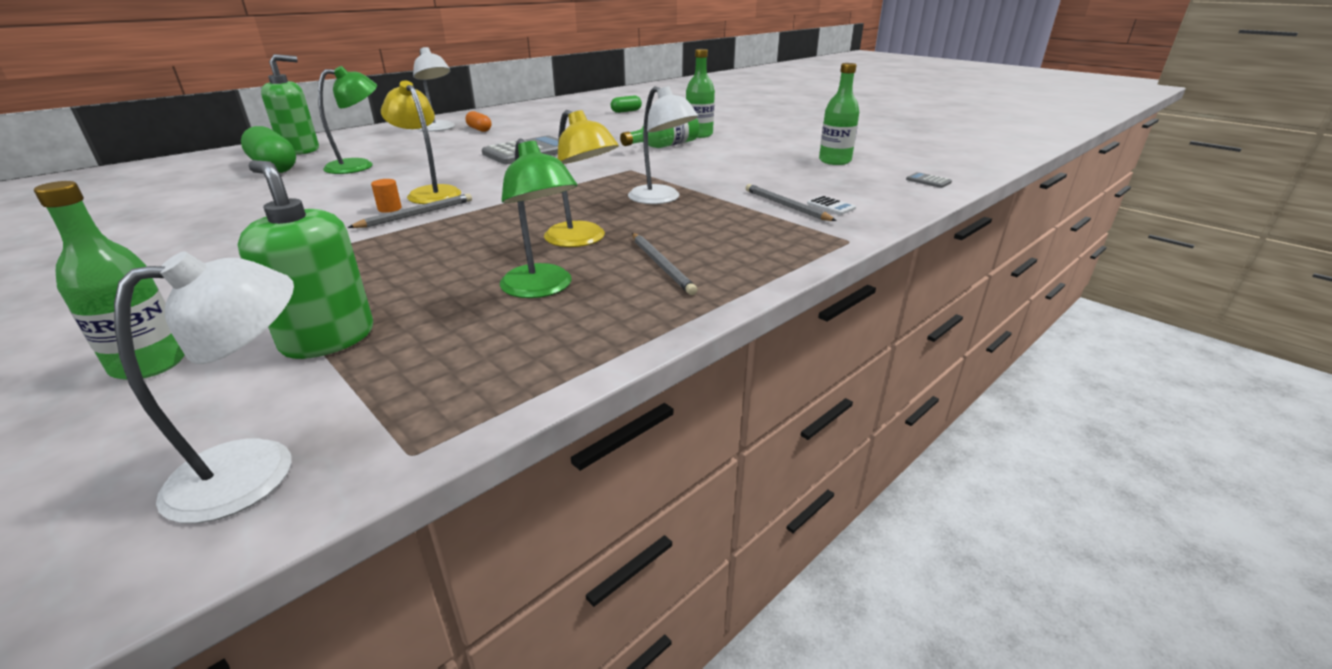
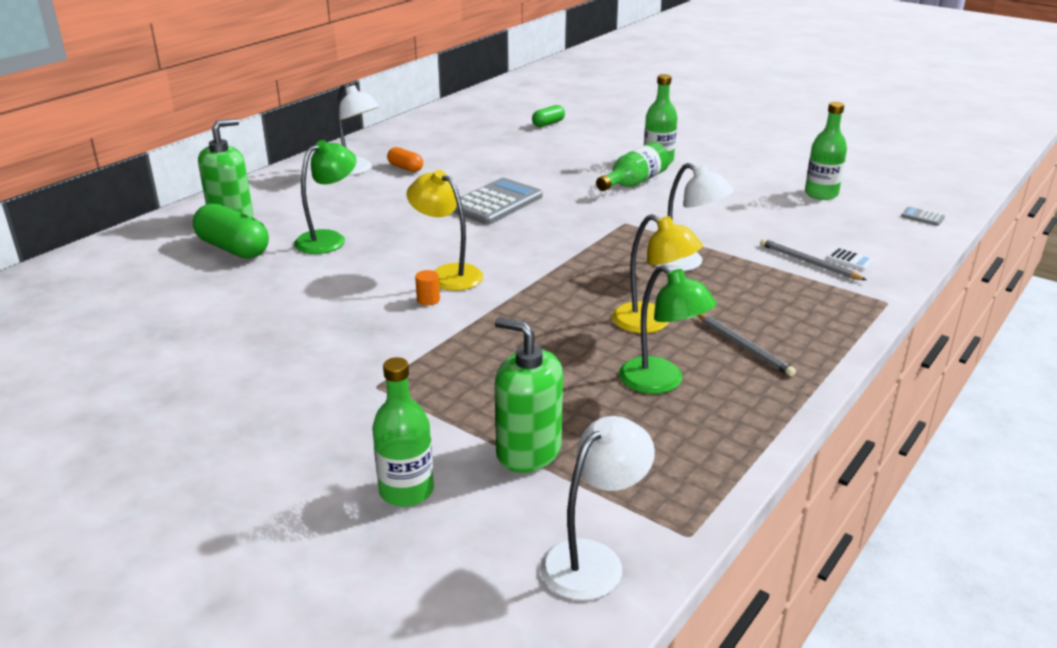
camera: 10 degrees left, 0 degrees up
(416, 214) = (463, 305): grey pencil -> none

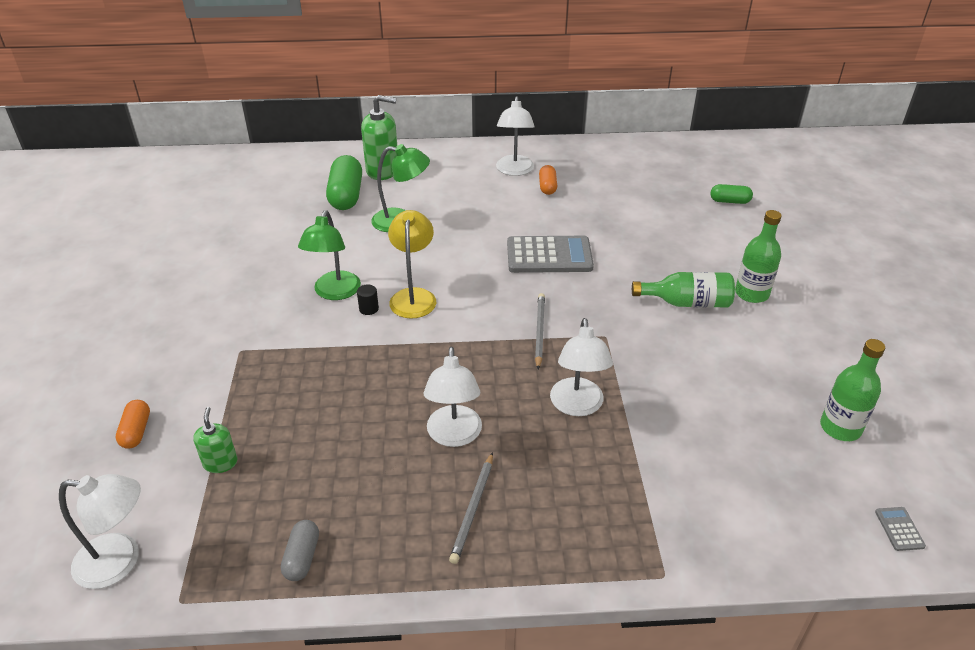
camera: 50 degrees right, 10 degrees up
(406, 491) = (136, 431): green bottle -> orange capsule
(428, 300) = (368, 309): orange cylinder -> black cylinder
(528, 451) = (220, 463): green soap dispenser -> green soap dispenser, size x0.55
(651, 323) = (454, 436): yellow lamp -> white lamp
(661, 382) = (369, 486): green lamp -> green lamp (334, 292)
(707, 446) = (302, 557): none -> grey capsule
(809, 262) = (677, 484): grey pencil -> grey pencil (539, 331)
(850, 260) = (720, 511): white calculator -> none

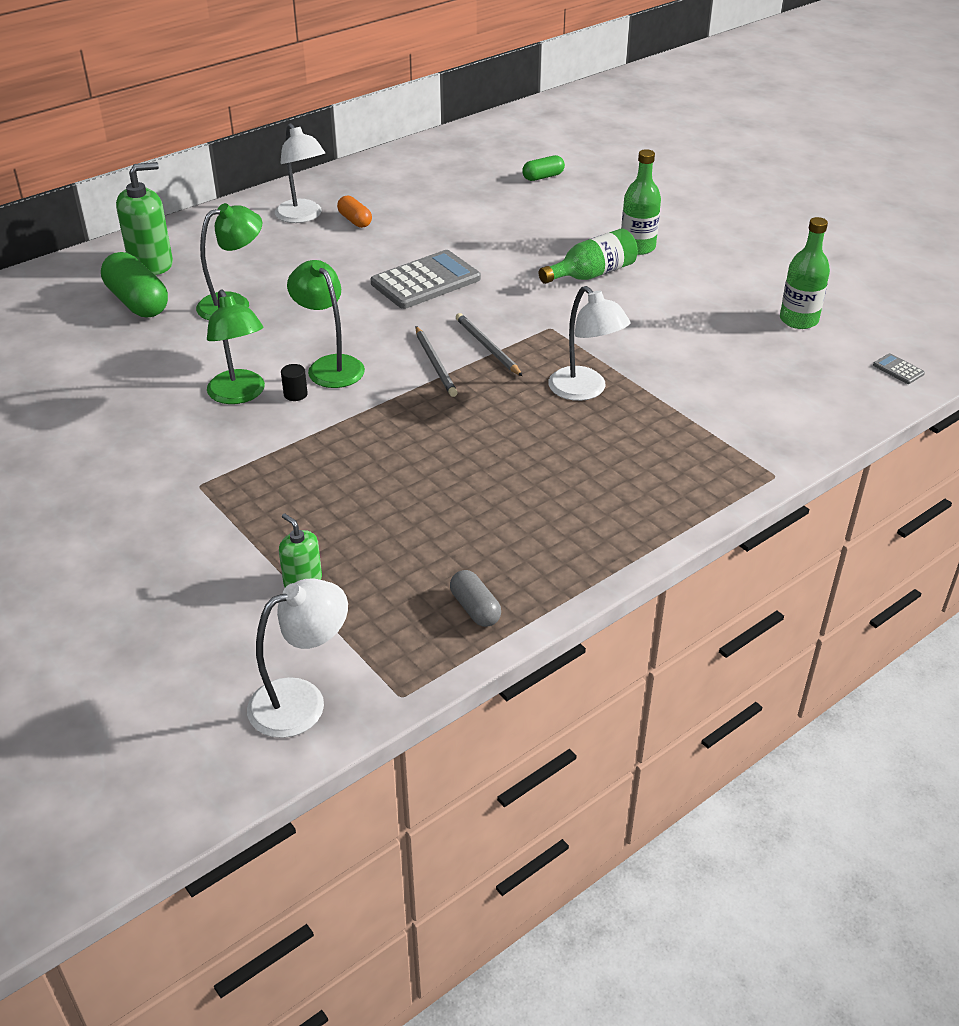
camera: 35 degrees left, 0 degrees up
(136, 431) = (174, 600): orange capsule -> none
(413, 296) = (330, 366): yellow lamp -> green lamp
(454, 436) = (503, 459): white lamp -> none
(473, 509) = (582, 503): grey pencil -> grey pencil (435, 364)

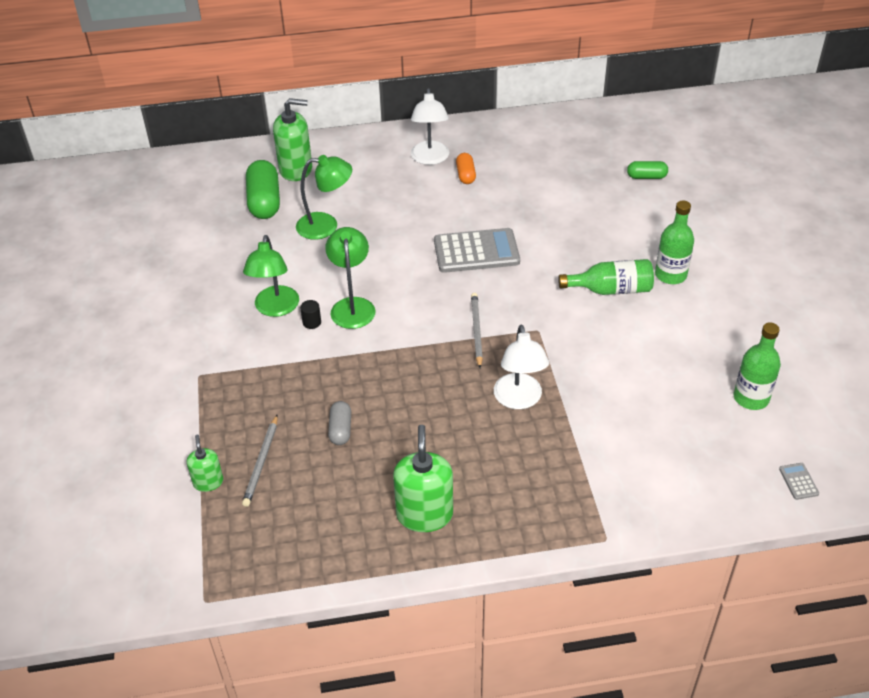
camera: 30 degrees right, 5 degrees up
(302, 701) = (144, 574): white lamp -> none
(435, 364) = (427, 332): grey pencil -> grey pencil (261, 462)
(475, 608) = (300, 555): grey capsule -> grey capsule (340, 429)
(578, 521) = (424, 514): none -> green soap dispenser

